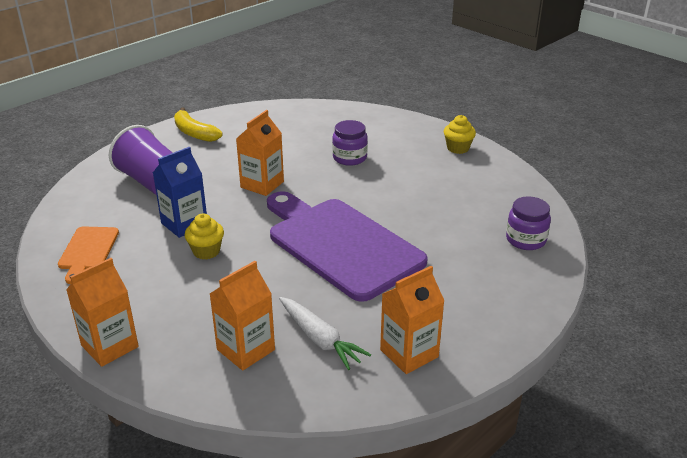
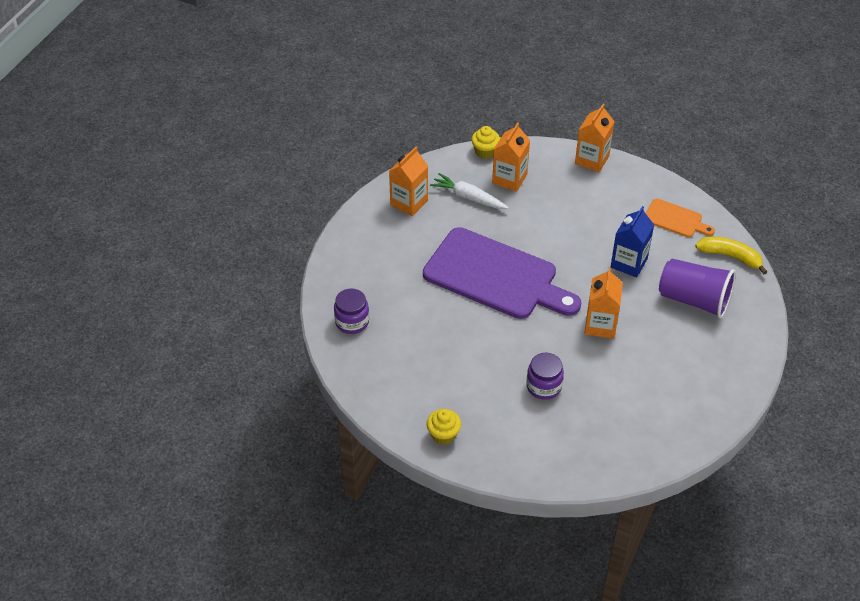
camera: 160 degrees right, 15 degrees up
(88, 251) = (675, 219): orange cutting board -> orange cutting board turned 135 degrees clockwise
(194, 133) = (720, 381): yellow banana -> yellow banana (730, 256)
(206, 251) = (591, 242): yellow cupcake -> yellow cupcake (485, 152)

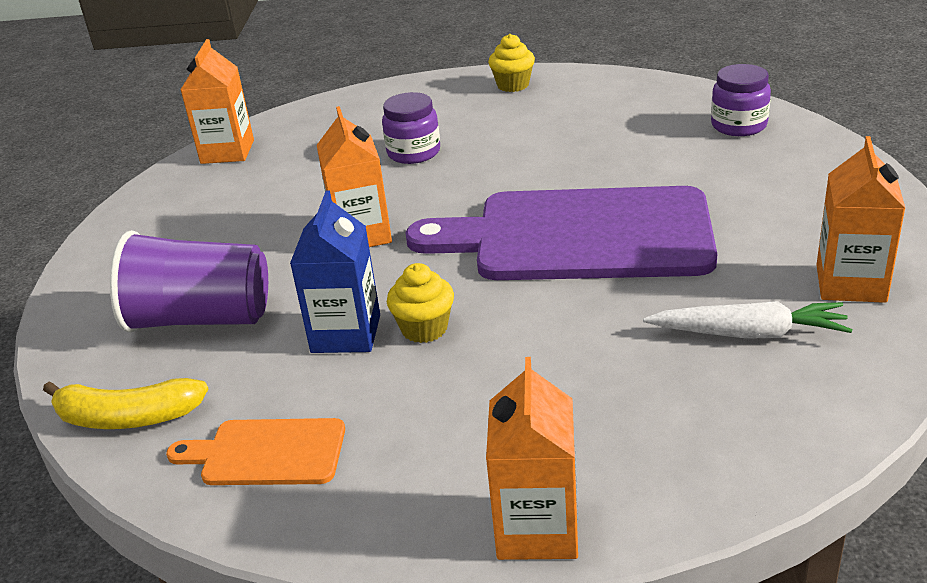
camera: 160 degrees right, 15 degrees down
(485, 152) = (816, 443): yellow cupcake -> yellow cupcake (424, 329)
(509, 179) = (700, 402): orange carton -> orange carton (227, 152)

